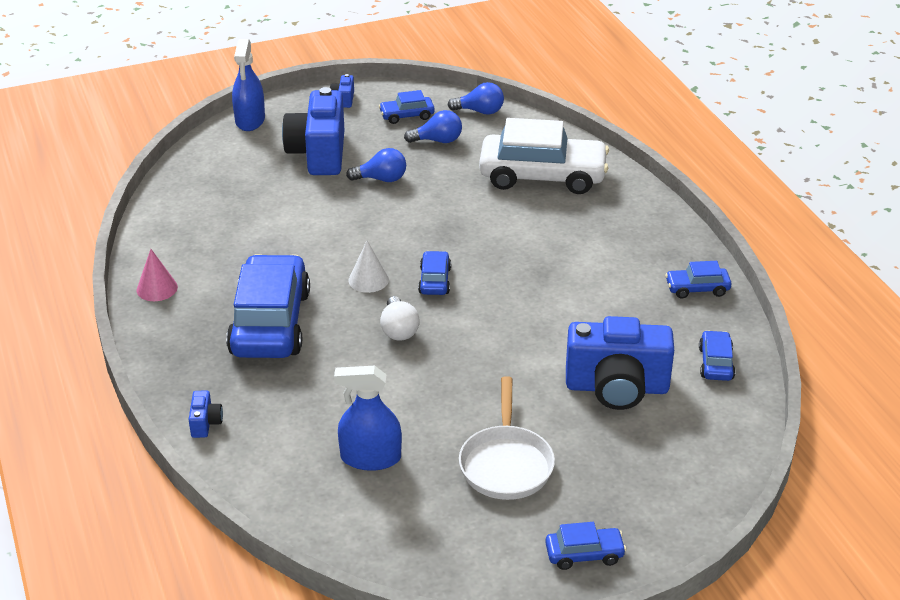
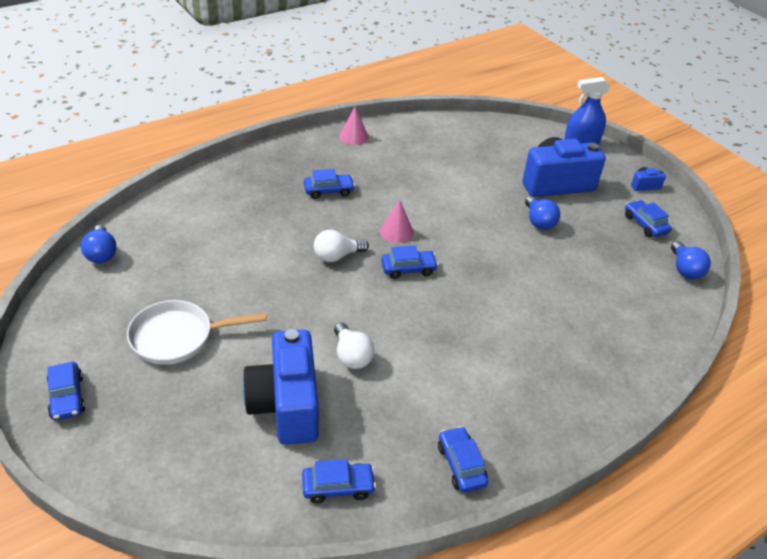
camera: 75 degrees right, 5 degrees up
(205, 423) = (214, 179): blue camera -> none
(270, 323) = (329, 191): blue car -> blue car, size x0.45
(368, 280) = (396, 232): white cone -> pink cone
(370, 458) = (182, 260): blue spray bottle -> none
(437, 141) = (617, 247): blue light bulb -> blue light bulb (101, 253)
(542, 176) = (601, 324): white car -> none
(557, 337) = (351, 356): none -> white light bulb

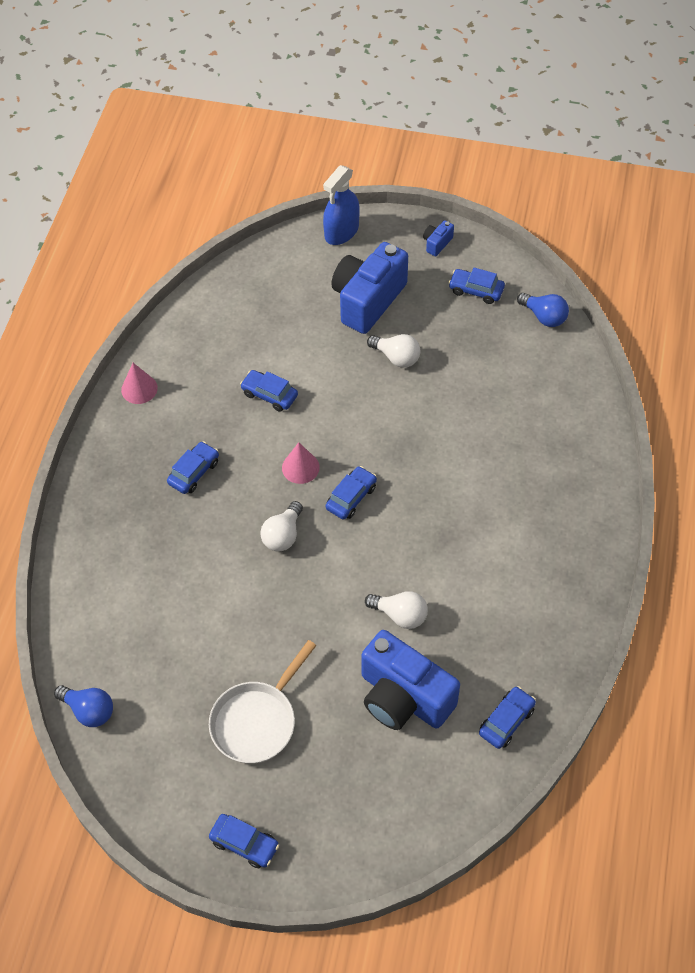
camera: 40 degrees left, 15 degrees up
(461, 465) = (561, 630): blue car -> blue car (269, 395)
(539, 221) = (396, 357): blue light bulb -> white light bulb

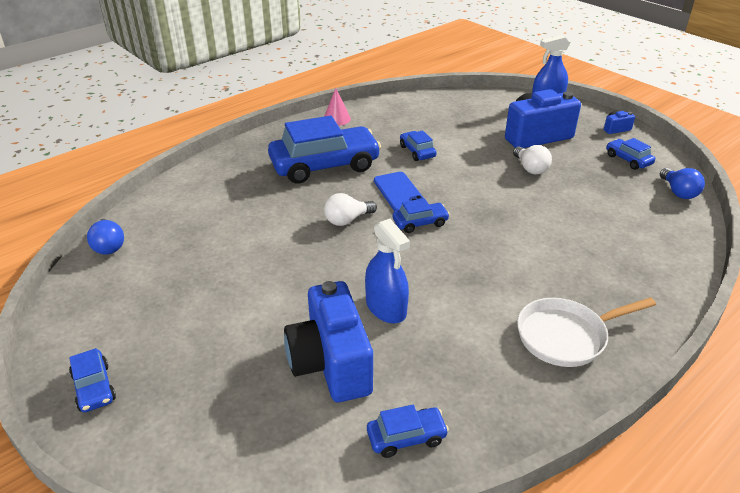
camera: 35 degrees right, 20 degrees down
(194, 472) = (324, 165): blue car -> blue car, size x2.22
(257, 721) = (203, 313): white pan -> white pan (566, 336)
(300, 467) = (399, 192): pink cone -> blue phone
(400, 615) = (386, 307): white light bulb -> blue spray bottle

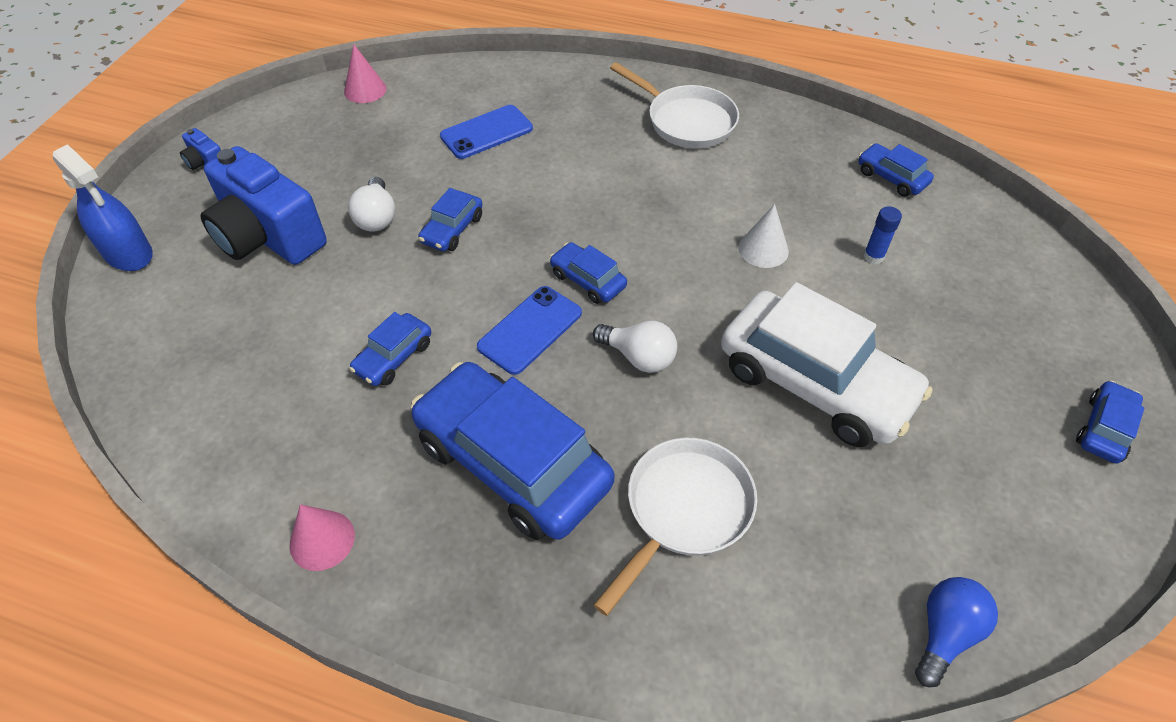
camera: 120 degrees left, 15 degrees up
(249, 200) = (684, 510): none -> white pan
(265, 275) = (815, 383): none -> white car
(331, 363) = (873, 256): blue camera -> blue glue stick
(386, 307) = (763, 249): blue spray bottle -> white cone
(530, 168) = (376, 217): white light bulb -> white light bulb turned 135 degrees clockwise
(600, 228) = (486, 132): none -> blue phone
(628, 160) = (300, 137): blue car -> blue car (452, 229)
(678, 192) = (365, 90): blue light bulb -> pink cone

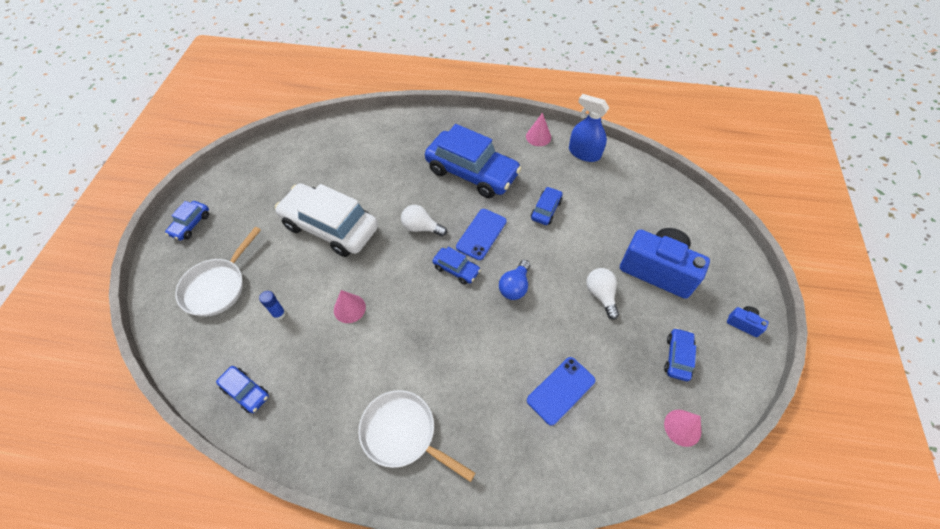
camera: 170 degrees right, 5 degrees up
(128, 253) = (728, 247): blue spray bottle -> blue spray bottle (584, 153)
(452, 229) = (549, 293): blue car -> blue car (677, 357)
(684, 510) = (395, 165): white pan -> white pan (217, 286)
(763, 249) = (349, 308): white cone -> pink cone
(945, 633) = (297, 140): blue light bulb -> blue light bulb (514, 286)

